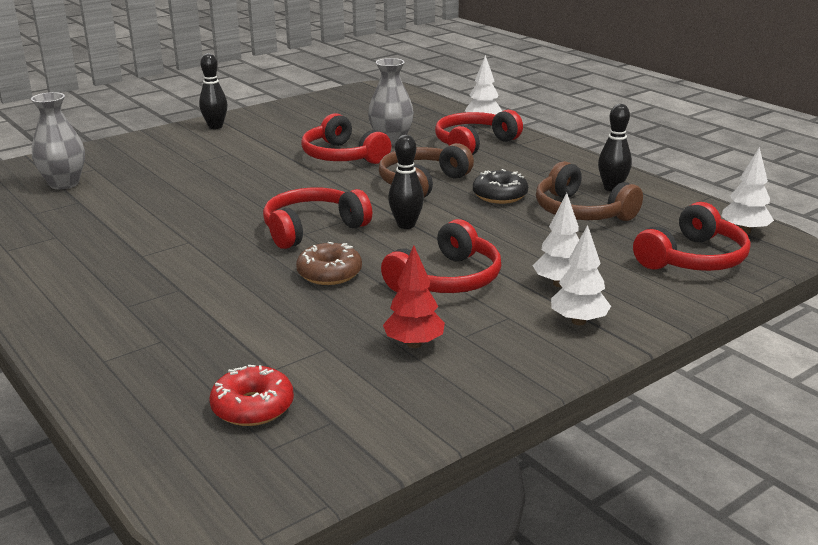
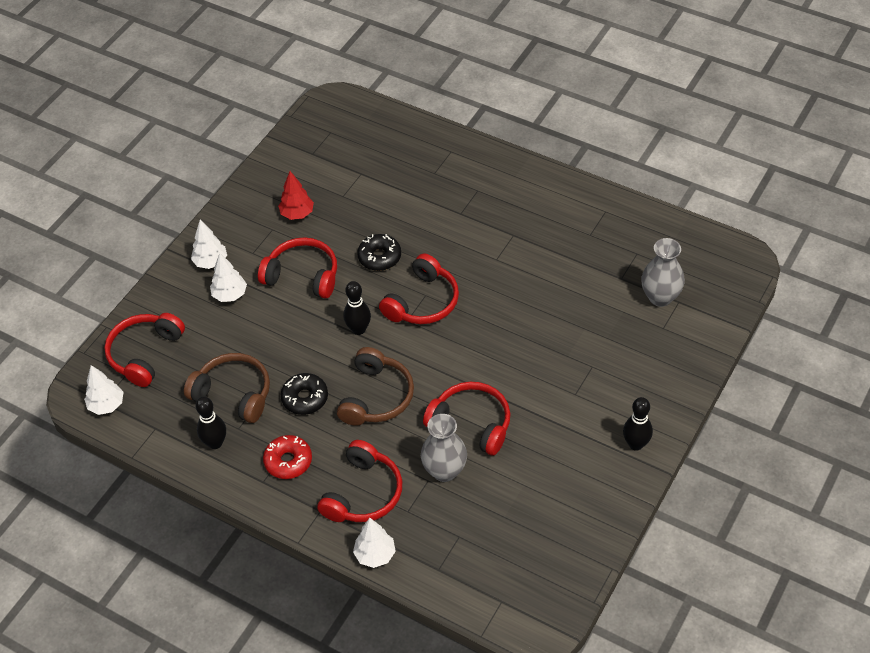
camera: 160 degrees right, 25 degrees up
(253, 407) = (354, 149): red donut -> red donut (288, 461)
(329, 273) = (379, 257): brown donut -> black donut
(446, 279) = (303, 276): red headphones -> red headphones turned 90 degrees clockwise

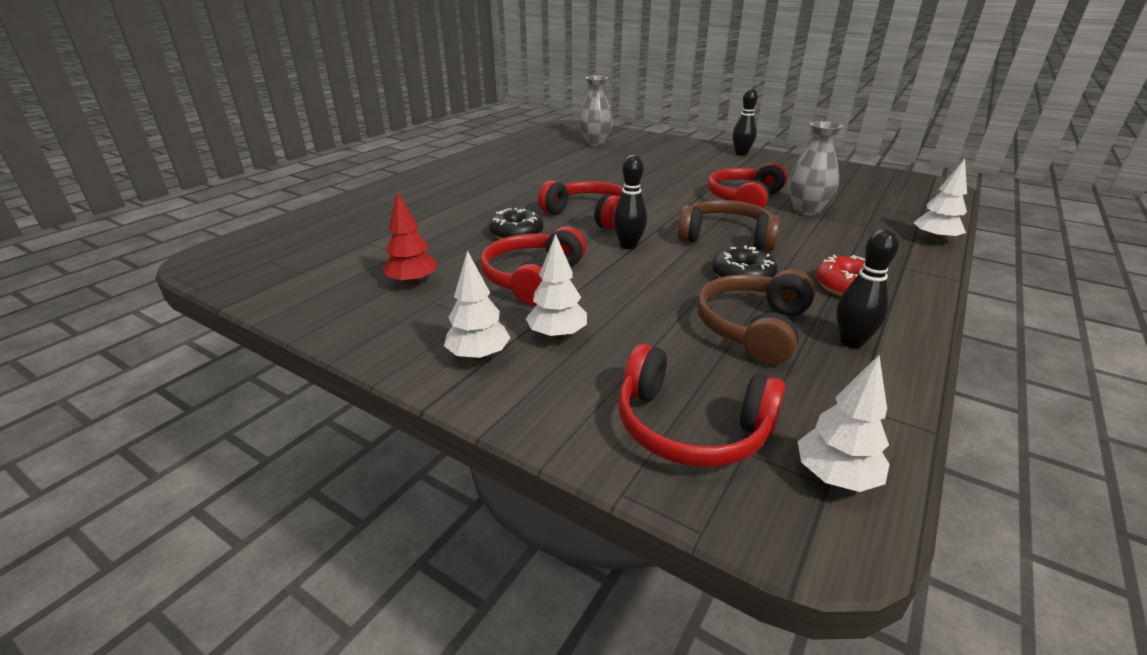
camera: 90 degrees left, 20 degrees down
(363, 493) = (861, 245): red headphones -> none

